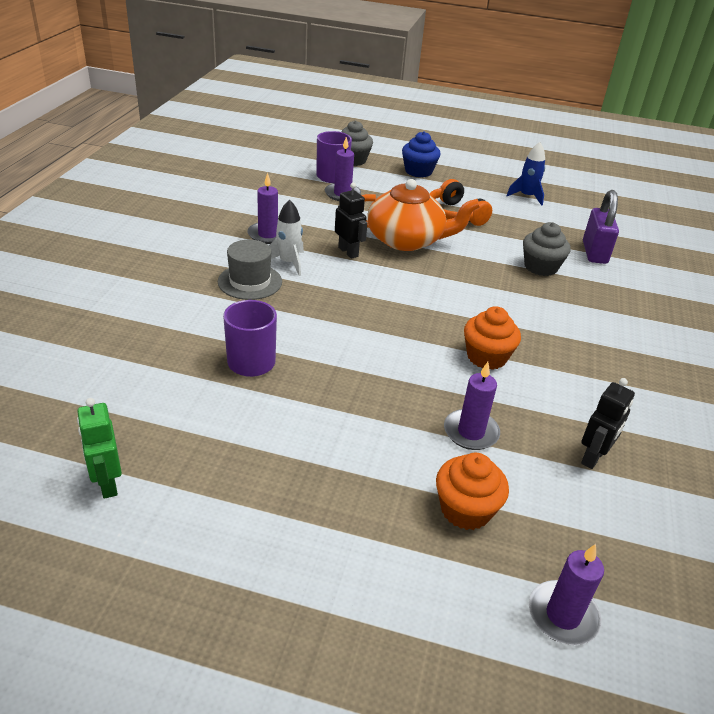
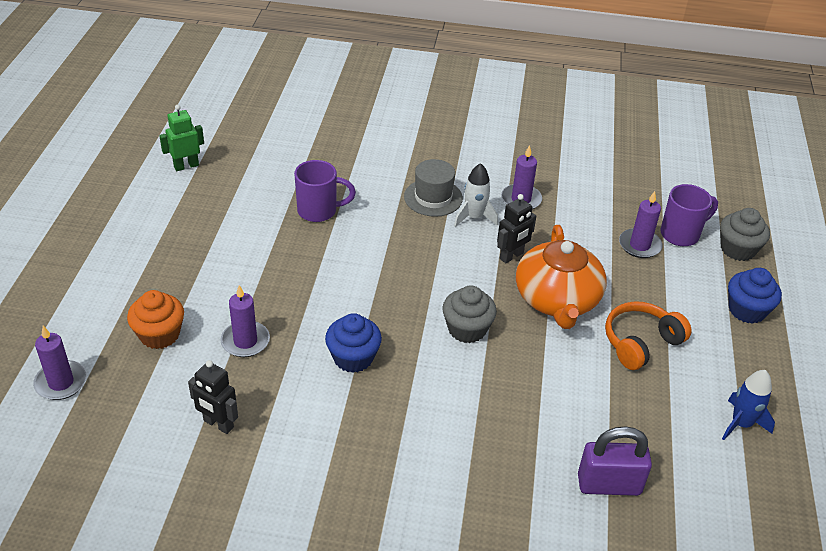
camera: 85 degrees right, 5 degrees up
(486, 357) = (353, 358): orange cupcake -> blue cupcake
(540, 267) = (546, 419): grey cupcake -> grey cupcake (467, 329)

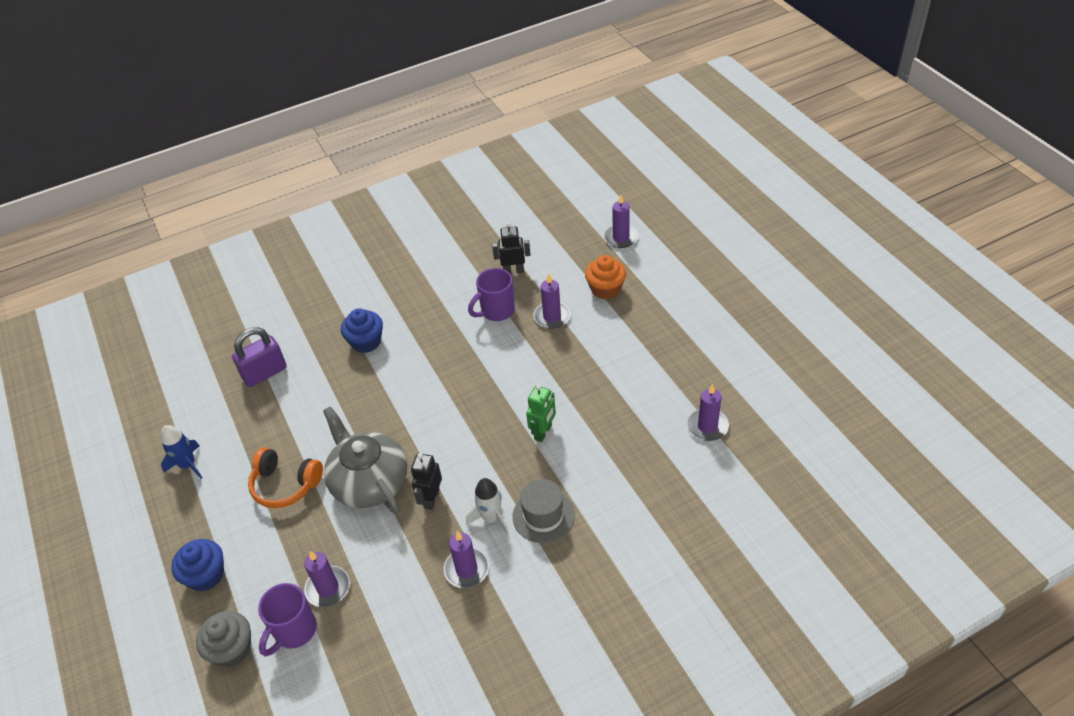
camera: 150 degrees right, 5 degrees up
(186, 166) = (764, 406): green robot -> green robot (543, 432)
(245, 178) = (707, 426): none -> purple candle
(319, 211) = (617, 437): purple mug -> purple mug (496, 311)
(353, 358) = (476, 348): blue cupcake -> blue cupcake (366, 342)
(467, 329) = (419, 414): grey cupcake -> none
(557, 300) = (369, 481): orange teapot -> grey teapot
(640, 342) = (285, 485): orange headphones -> orange headphones turned 90 degrees clockwise

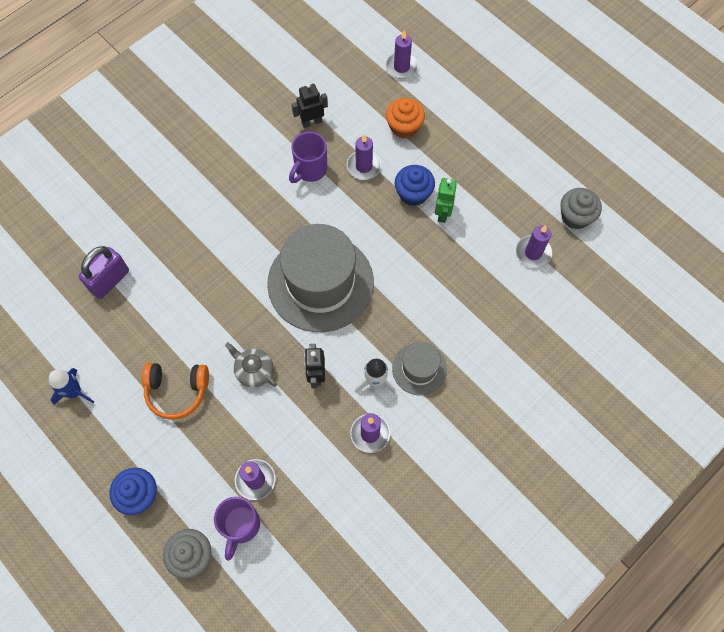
camera: 20 degrees left, 20 degrees up
(366, 342) = (196, 227): blue cupcake -> blue cupcake (413, 193)
(369, 481) = (254, 370): grey teapot -> grey teapot, size x0.52
(468, 413) = (320, 283): none -> grey hat
(543, 432) = (394, 288): green robot -> green robot (443, 213)
(766, 400) = (575, 216): none -> grey cupcake

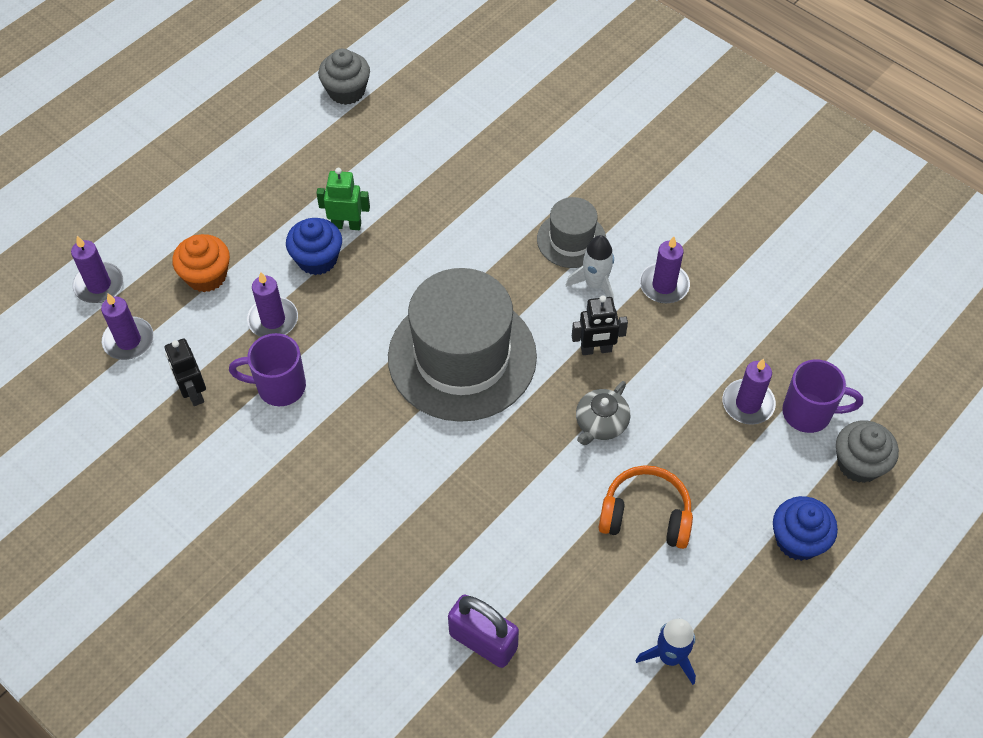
camera: 95 degrees left, 10 degrees down
(177, 391) = (645, 515): orange headphones -> orange headphones turned 75 degrees counterclockwise
(310, 170) = (279, 387): purple mug -> purple mug turned 150 degrees clockwise
(533, 253) = (400, 131): purple candle -> purple candle (128, 340)

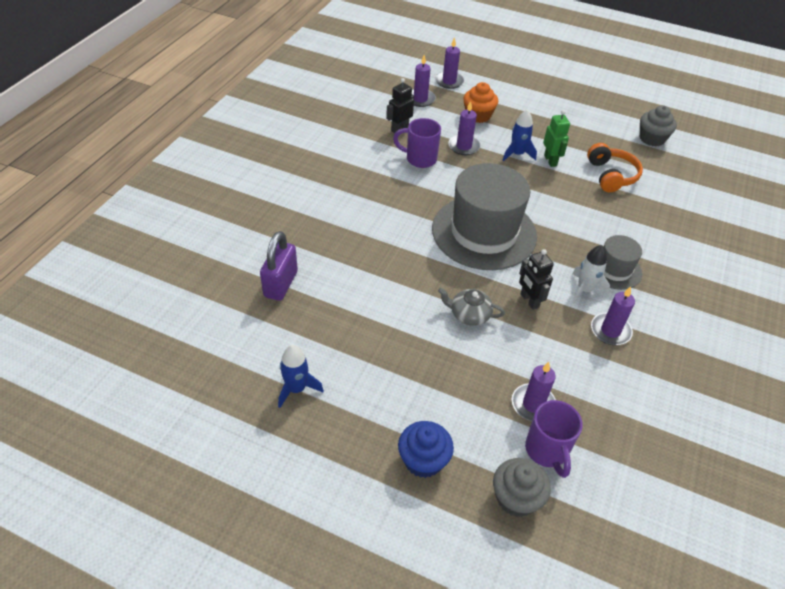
camera: 70 degrees right, 10 degrees down
(279, 387) = (420, 159): purple mug -> purple mug turned 60 degrees counterclockwise
(317, 259) = (517, 154): blue cupcake -> blue rocket
(645, 515) = (405, 354): orange headphones -> orange headphones (611, 175)

